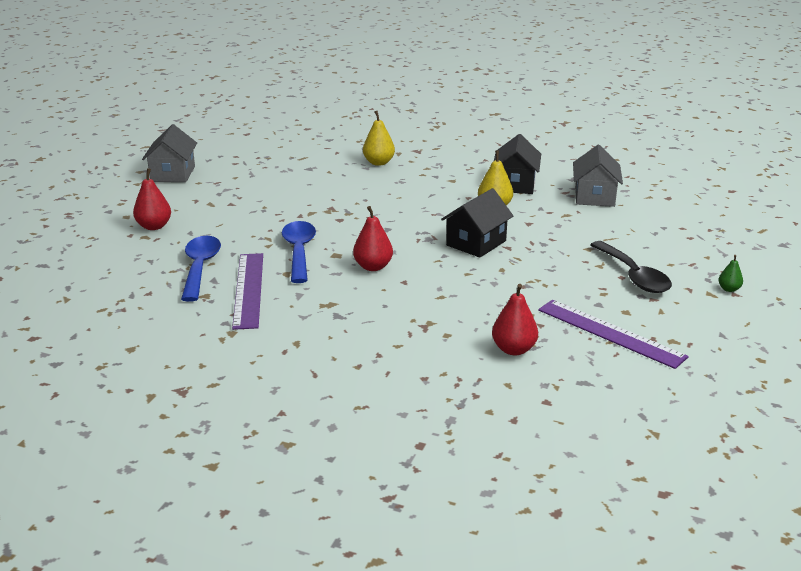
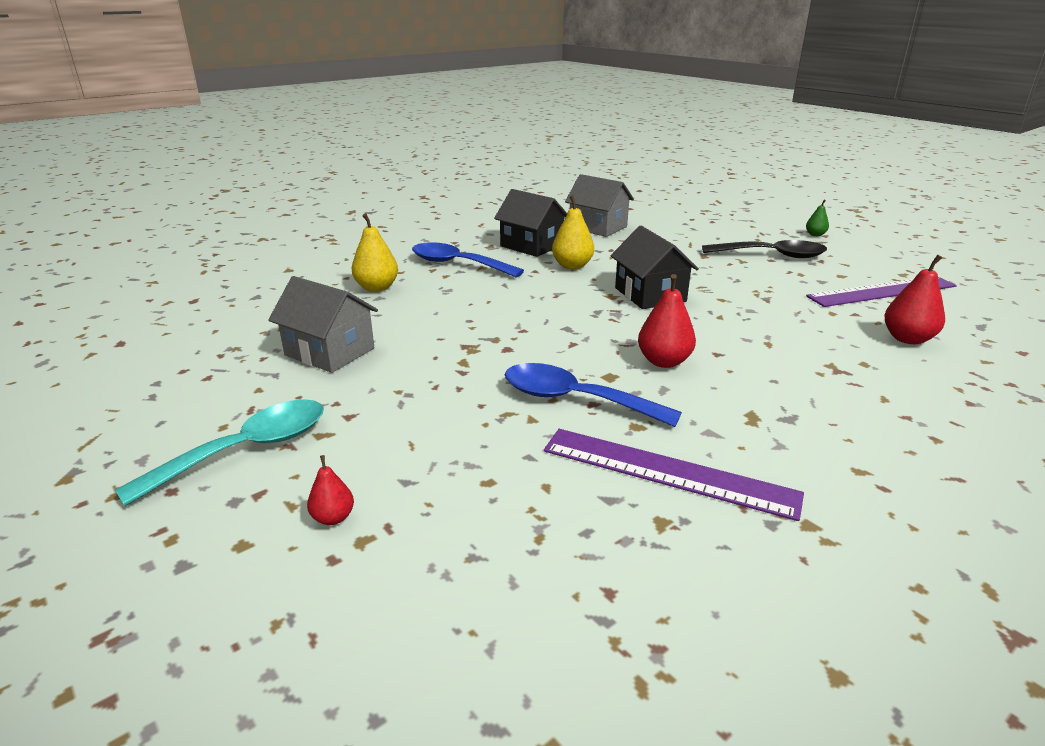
camera: 60 degrees left, 0 degrees up
(154, 226) = (333, 518): red pear -> red pear, size x0.57
(173, 174) = (143, 444): grey house -> grey house (329, 352)
(185, 194) = (246, 450): none -> turquoise spoon
(200, 268) = (553, 502): blue spoon -> blue spoon (458, 264)

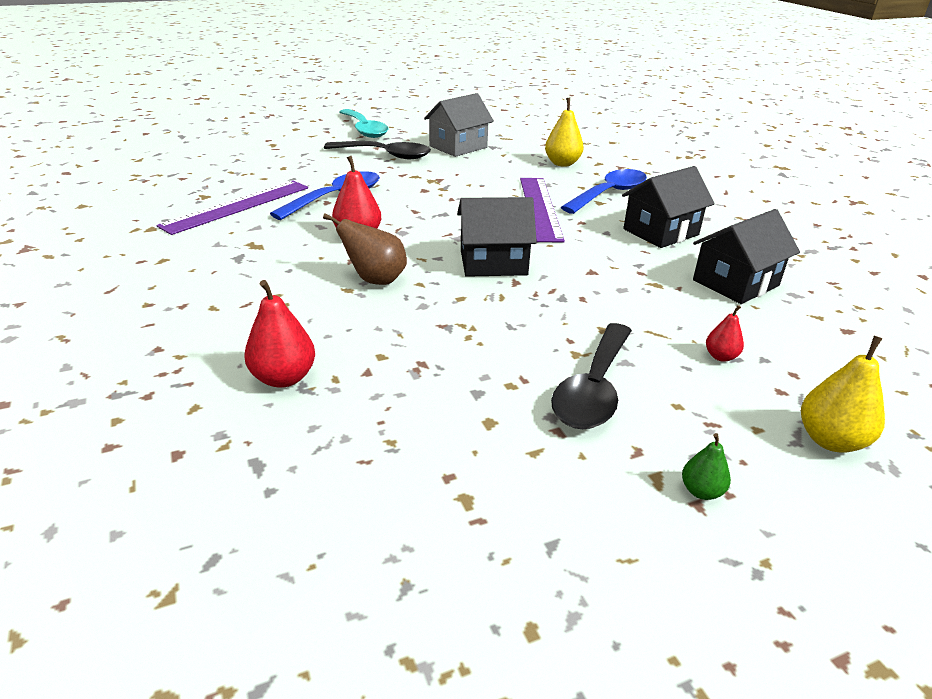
camera: 105 degrees right, 5 degrees up
(333, 518) = (294, 141): red pear -> red pear (720, 356)
(387, 399) = (385, 155): none -> black spoon
(572, 266) = (589, 241): yellow pear -> yellow pear (830, 440)
(598, 227) = (735, 283): grey house -> black house
(738, 335) = (375, 280): none -> brown pear
(882, 291) = (414, 432): purple ruler -> purple ruler (540, 208)

